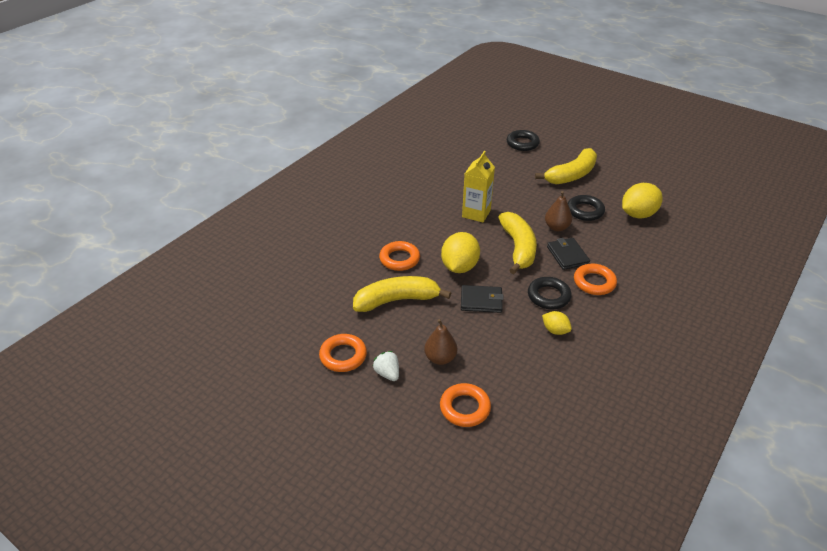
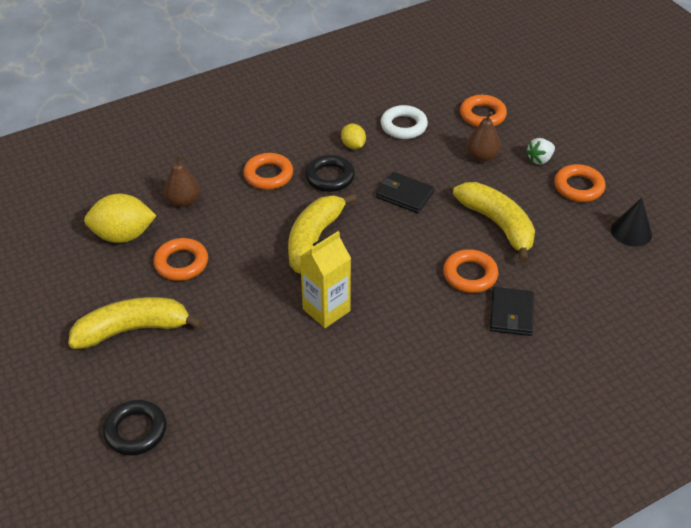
camera: 155 degrees left, 5 degrees up
(289, 328) = (631, 232): none -> black cone
(387, 373) = (539, 159): white strawberry -> white strawberry turned 60 degrees clockwise
(397, 300) = (498, 224): yellow banana -> yellow banana turned 135 degrees counterclockwise
(459, 267) = (402, 240): yellow lemon -> none
(529, 367) = (403, 126): none -> white ring
(556, 227) = (241, 252): brown pear -> brown pear (183, 201)
(567, 255) = (265, 213): black wallet -> black wallet (511, 314)
(585, 211) = (181, 263): black ring -> orange ring

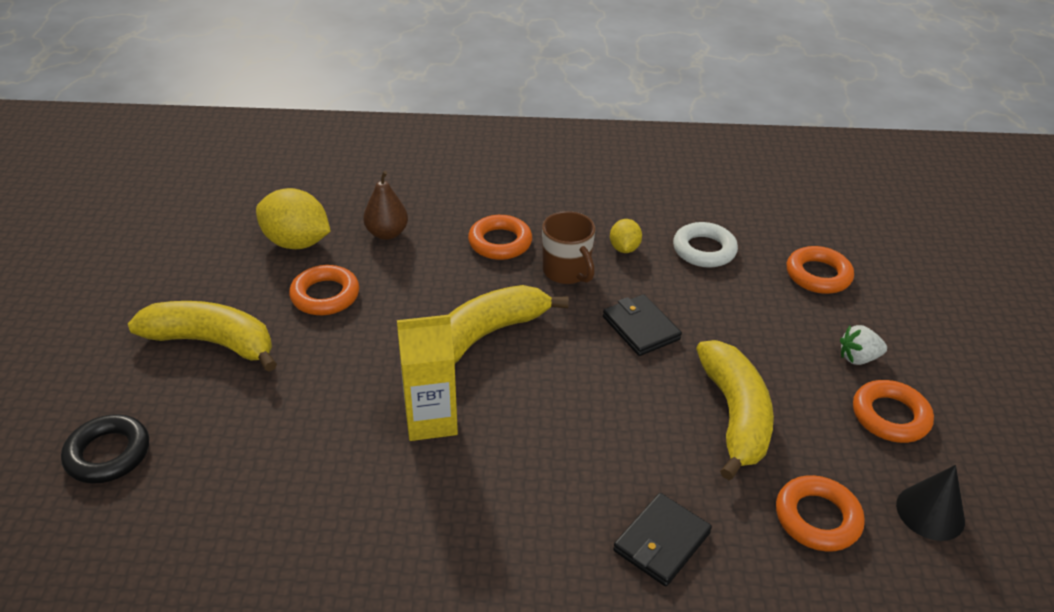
camera: 30 degrees right, 5 degrees down
(330, 177) = (567, 272): black ring -> brown mug
(470, 275) = (645, 462): orange ring -> orange ring (817, 518)
(482, 156) = (779, 323): brown pear -> none

